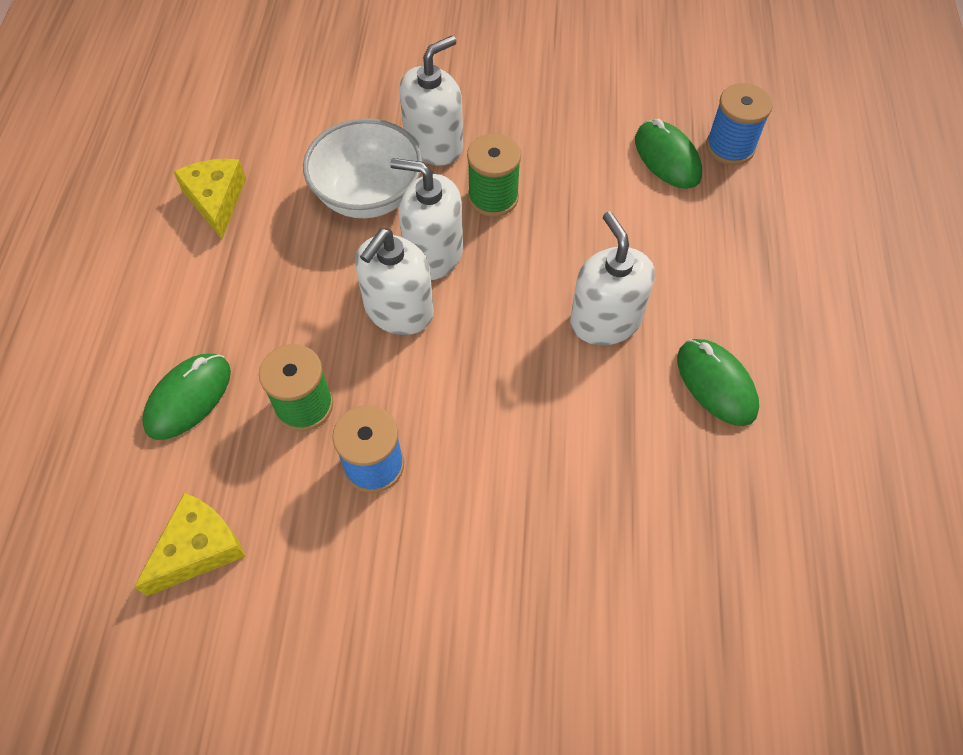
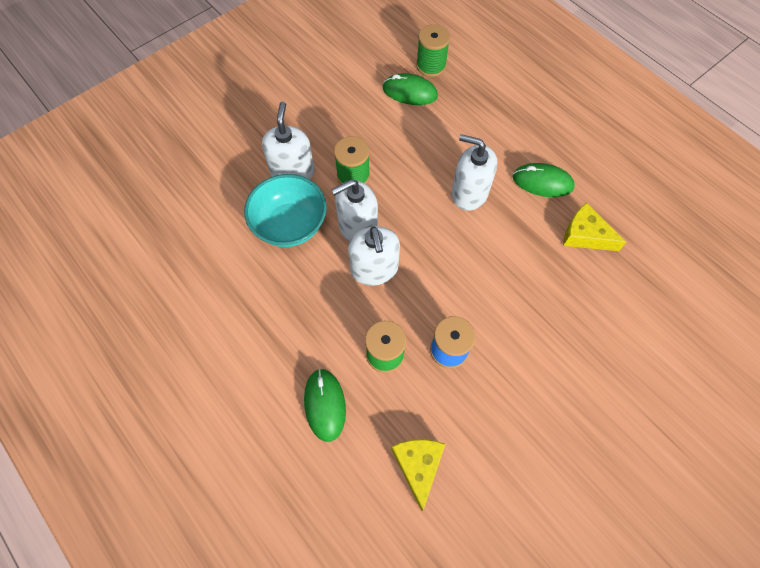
camera: 45 degrees left, 5 degrees up
(216, 200) = (211, 295): yellow cheese -> yellow cheese (585, 235)
(368, 195) = (290, 225): white bowl -> turquoise bowl
(730, 147) = (431, 66): blue spool -> green spool

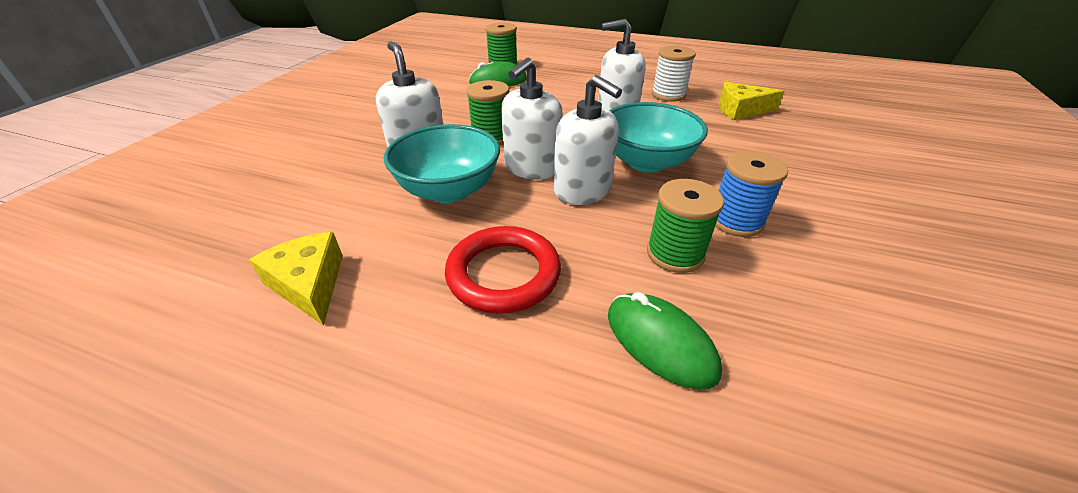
camera: 30 degrees left, 25 degrees down
(279, 316) = (503, 273): none -> red ring
(418, 466) = (854, 349): yellow cheese -> yellow cheese (309, 284)
(443, 262) = (646, 162): none -> turquoise bowl
(542, 182) = (668, 95): green mouse -> white spool

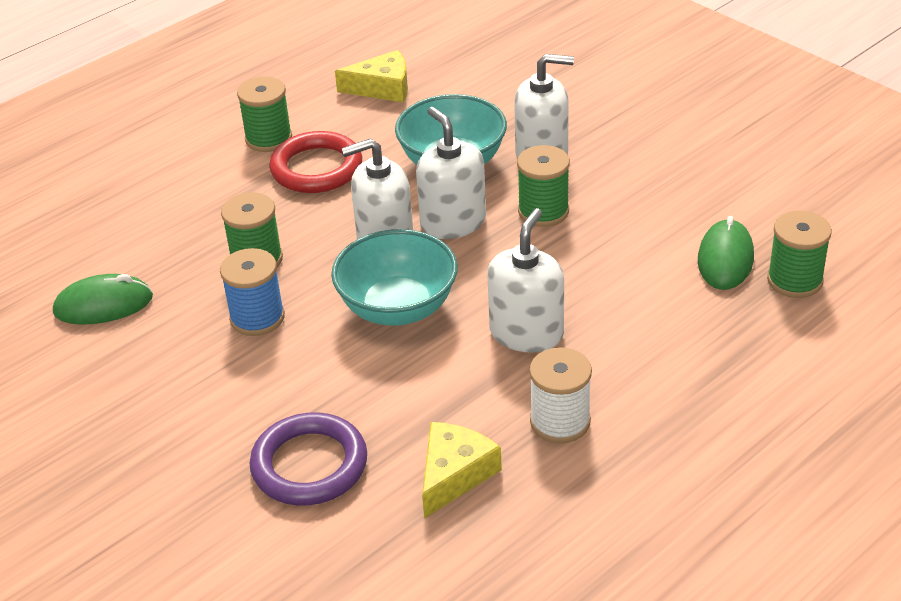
camera: 120 degrees right, 0 degrees up
(463, 348) = (268, 139): none -> green spool
(660, 342) = (195, 215): green mouse -> green mouse (103, 305)
(807, 150) = (309, 465): none -> purple ring

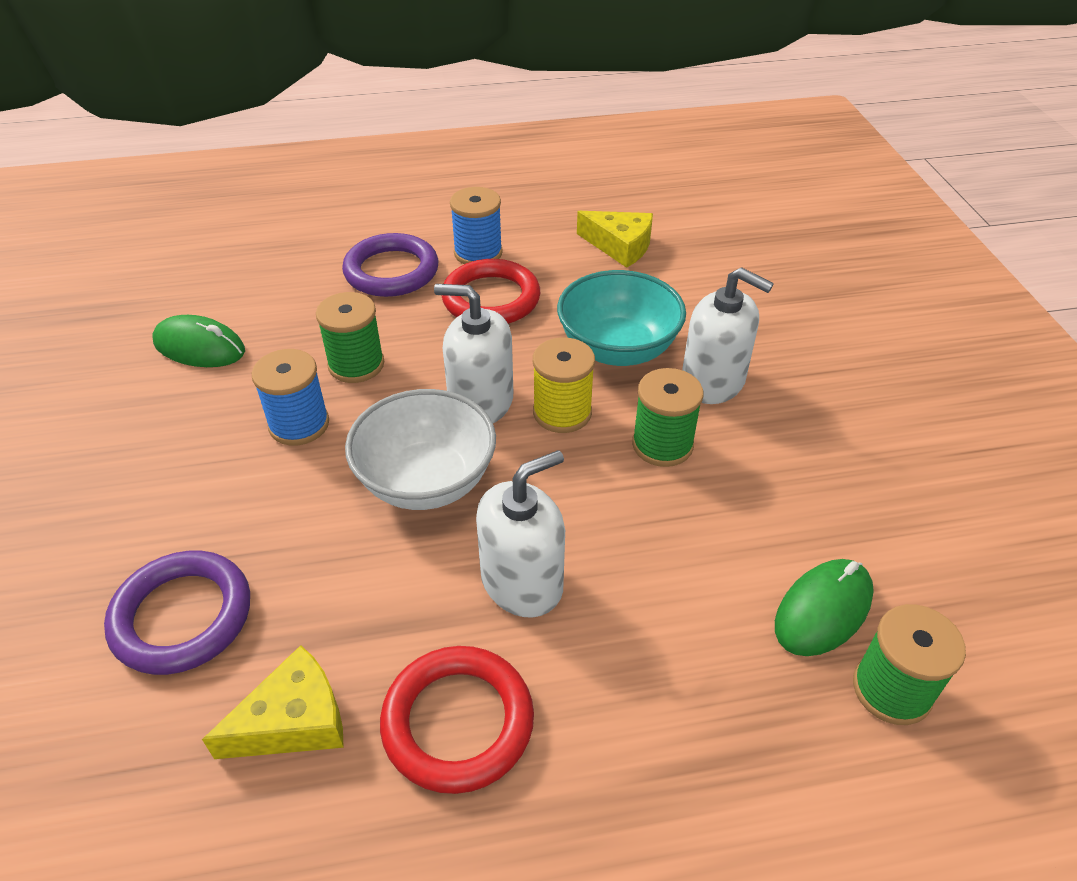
camera: 30 degrees right, 5 degrees up
(208, 182) = (391, 271): none -> purple ring
(268, 139) = (478, 253): green spool -> blue spool
(398, 308) = (426, 481): turquoise bowl -> white bowl
(453, 222) = (562, 412): white soap dispenser -> yellow spool
(560, 422) = (458, 722): white spool -> red ring

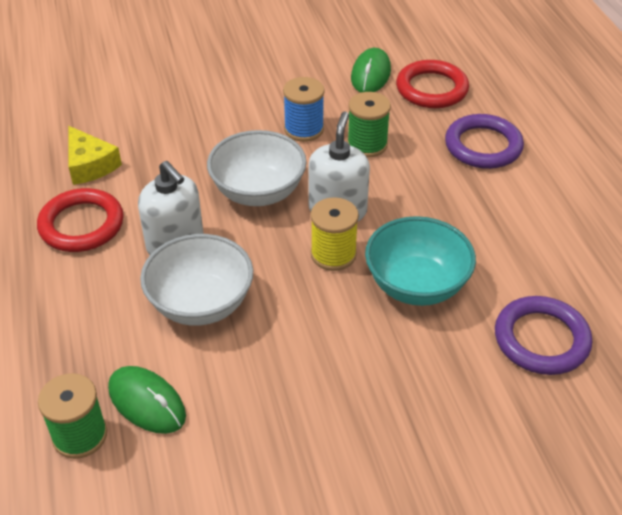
camera: 85 degrees right, 0 degrees up
(182, 616) = (156, 115): purple ring -> purple ring (541, 339)
(478, 253) = (525, 191): blue spool -> none
(491, 299) = (463, 204): red ring -> red ring (431, 89)
(620, 246) = (572, 284): yellow cheese -> none
(645, 550) = (201, 304): none -> white bowl
(662, 445) = (305, 313): green spool -> none
(713, 381) = (386, 348): white soap dispenser -> none

